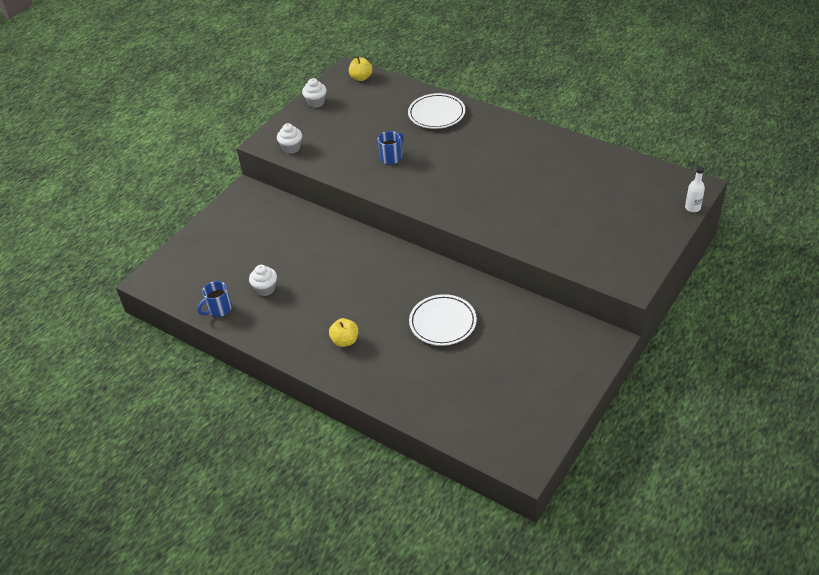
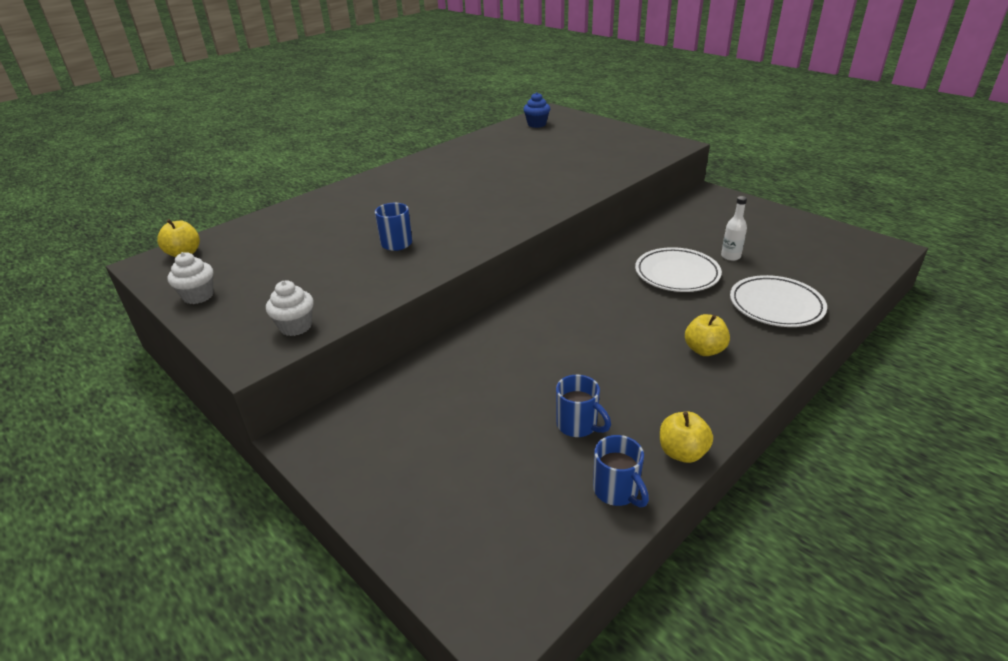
camera: 80 degrees left, 10 degrees down
(248, 333) = (682, 452): none -> yellow apple
(265, 289) = (578, 425): white cupcake -> blue mug
(436, 114) = (332, 208): white plate -> white plate (776, 306)
(652, 182) = (536, 124): none -> blue cupcake
(692, 208) = (580, 115): white bottle -> white bottle (730, 256)

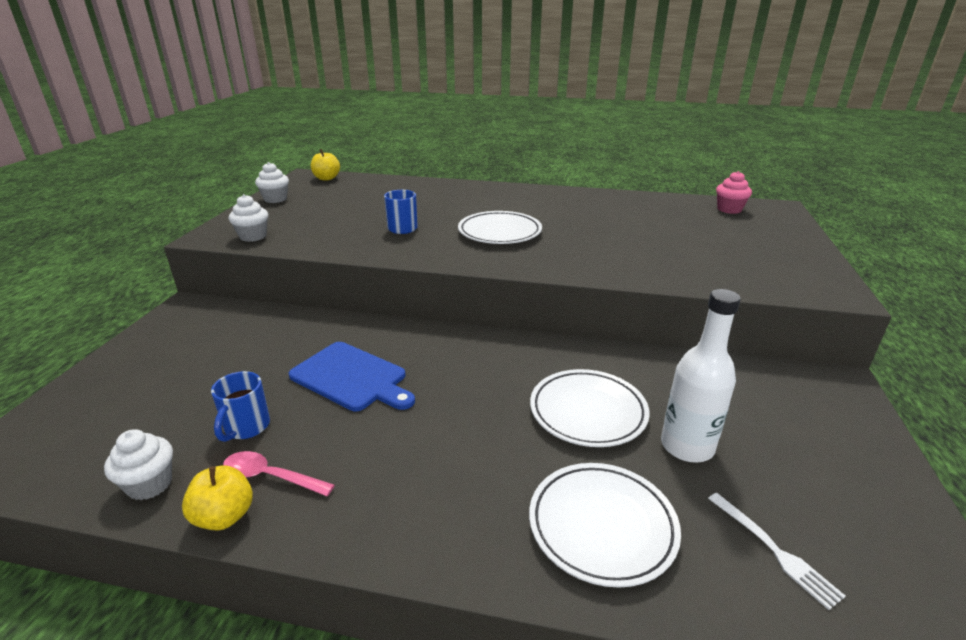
camera: 55 degrees right, 5 degrees down
(465, 206) = (499, 232): none -> white plate
(536, 124) = (729, 209): blue cupcake -> pink cupcake
(553, 356) = (351, 378): none -> blue cutting board
(617, 491) = (150, 484): blue mug -> white cupcake
(651, 422) = (270, 476): none -> pink spoon
(704, 350) = (436, 481): yellow apple -> none
(730, 256) = (687, 446): white bottle -> white bottle, size x1.74
(817, 266) = (775, 551): none -> white fork

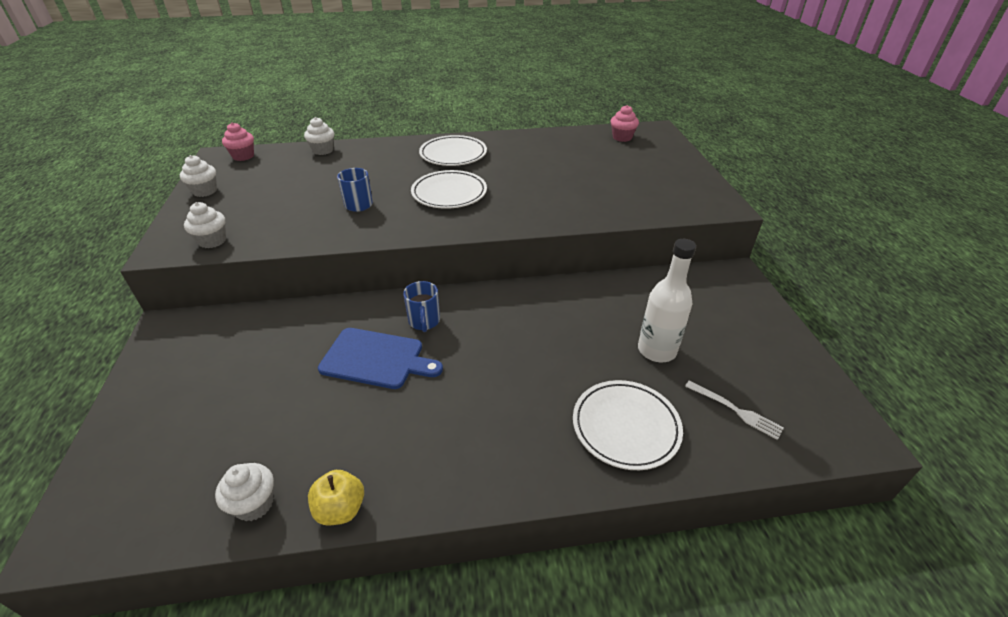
camera: 20 degrees left, 10 degrees up
(246, 427) = (309, 429): blue mug -> blue mug (424, 322)
(270, 476) = (359, 465): pink spoon -> none
(326, 178) = (243, 156): yellow apple -> pink cupcake
(399, 182) = (323, 150): none -> white cupcake
(588, 412) = (578, 341): white plate -> white plate (453, 154)

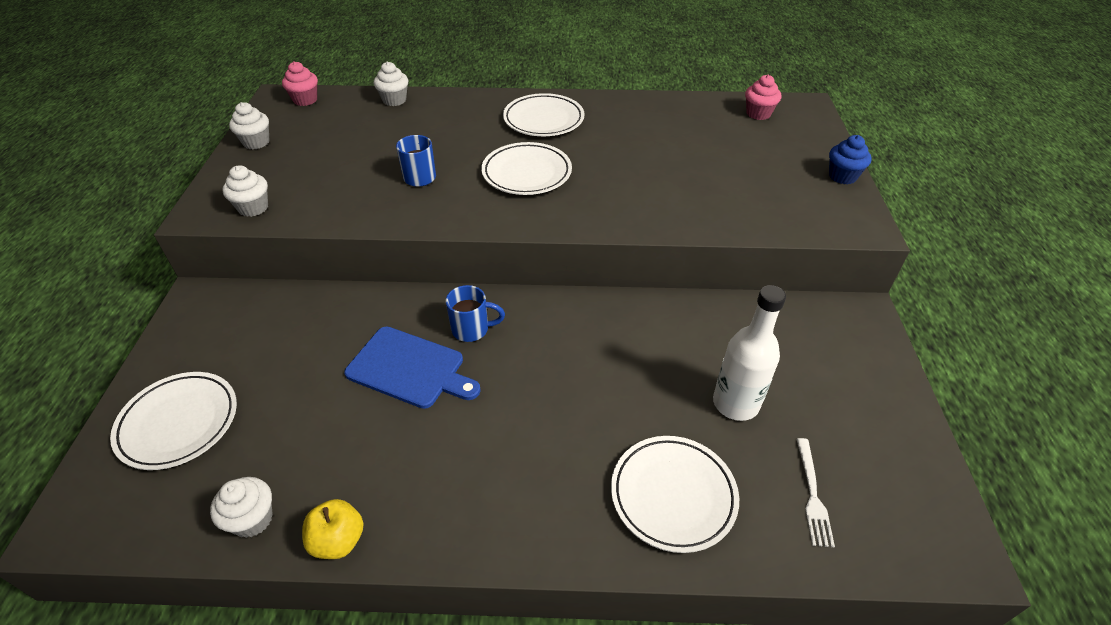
camera: 10 degrees right, 5 degrees up
(166, 432) = (179, 423): none -> white plate
(424, 322) = (472, 329): blue mug -> blue mug turned 90 degrees counterclockwise
(698, 174) = (842, 176): none -> blue cupcake
(736, 411) = (813, 496): white fork -> white fork turned 45 degrees clockwise

